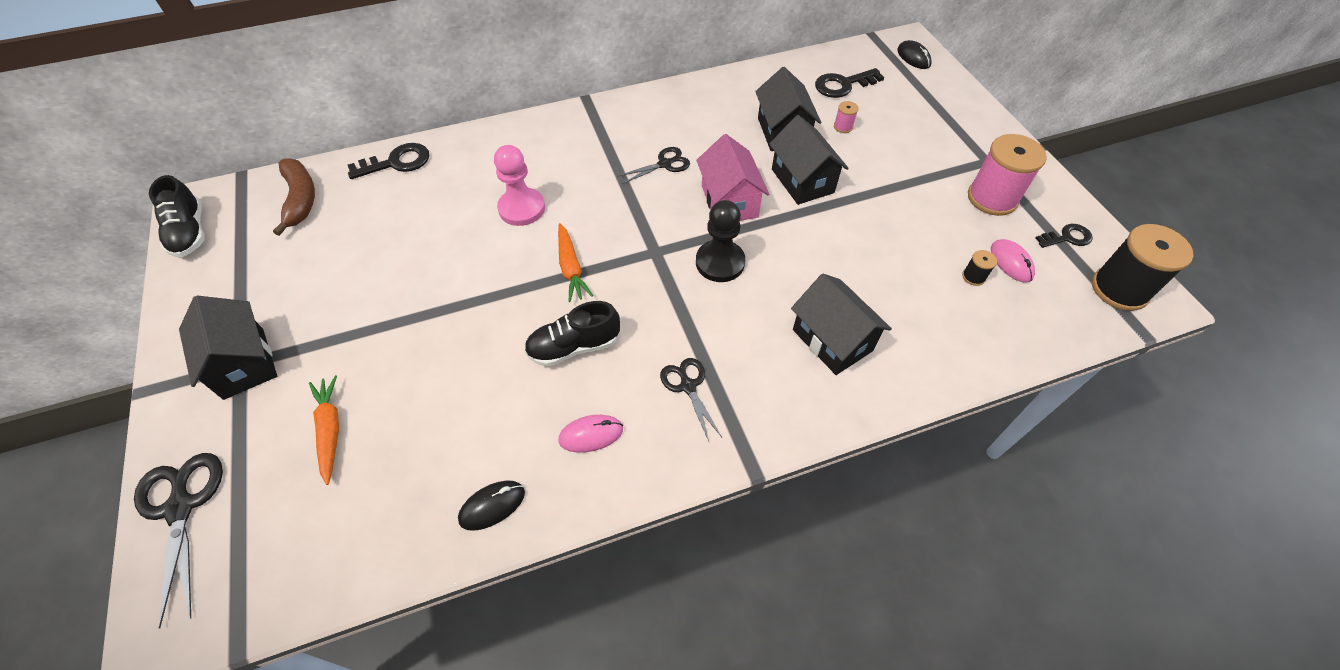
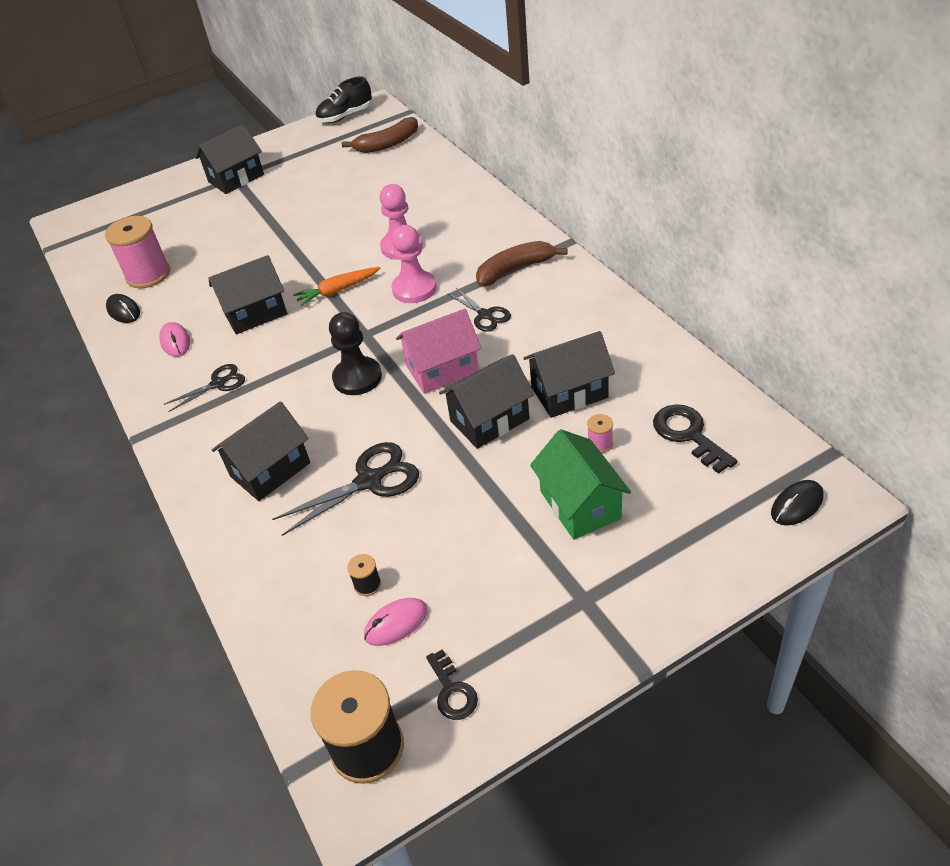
camera: 85 degrees right, 10 degrees down
(181, 507) = (136, 197): black scissors -> black scissors (370, 480)
(330, 430) = (185, 228): orange carrot -> none
(396, 162) = (440, 170): black key -> none
(574, 347) = (255, 313): black shoe -> black house
(600, 207) = (414, 289): none -> pink pawn
(607, 136) = (515, 269): none -> brown banana
(902, 147) = (580, 504): none -> green house
(992, 198) = (508, 604): pink spool -> pink spool (148, 275)

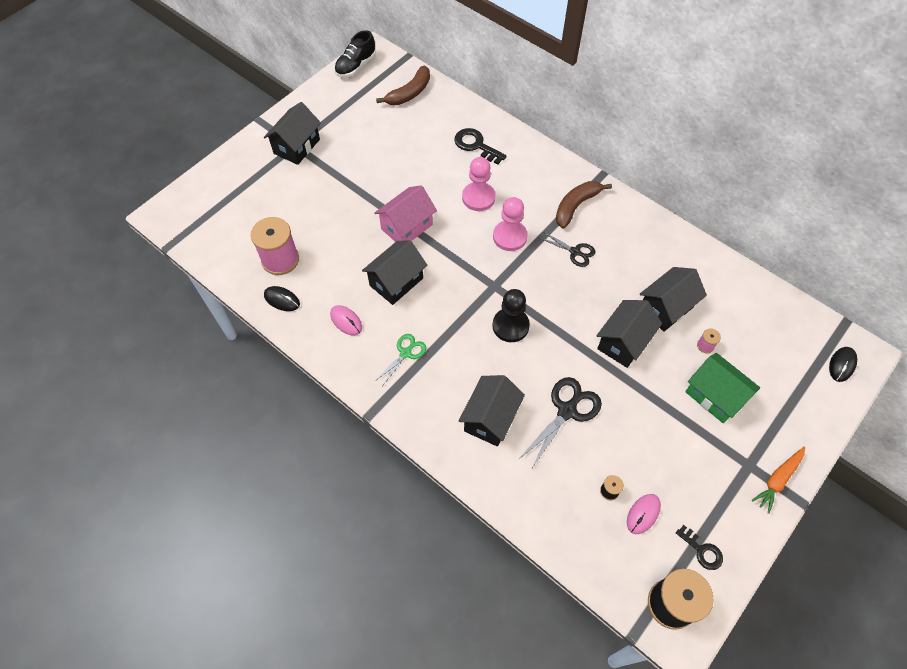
camera: 25 degrees left, 15 degrees up
(218, 383) = (406, 353): black scissors -> green scissors
(337, 291) = (450, 249): orange carrot -> orange carrot (777, 480)
(442, 369) = (569, 306): pink house -> pink house (407, 227)
(688, 435) = (757, 326): black key -> black key (476, 145)

